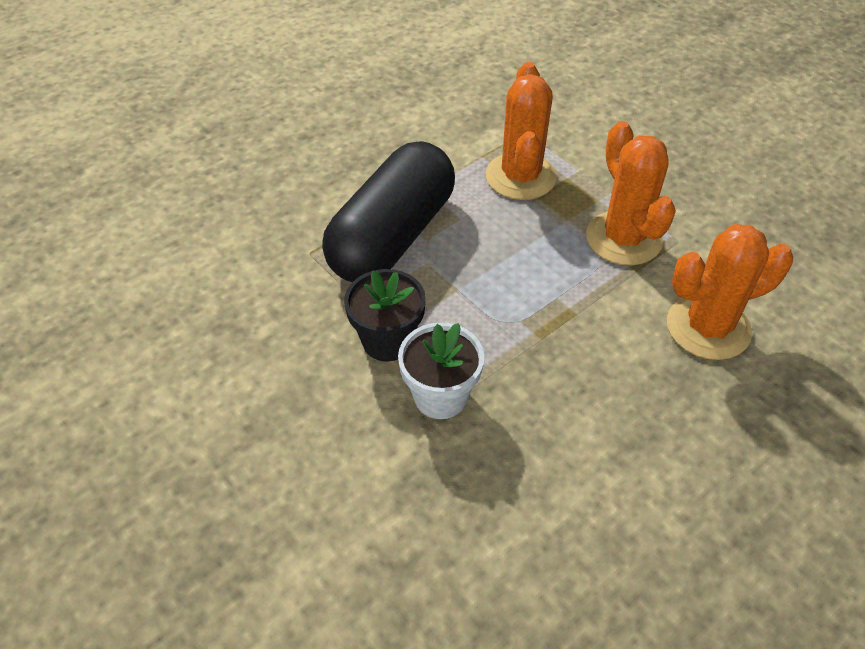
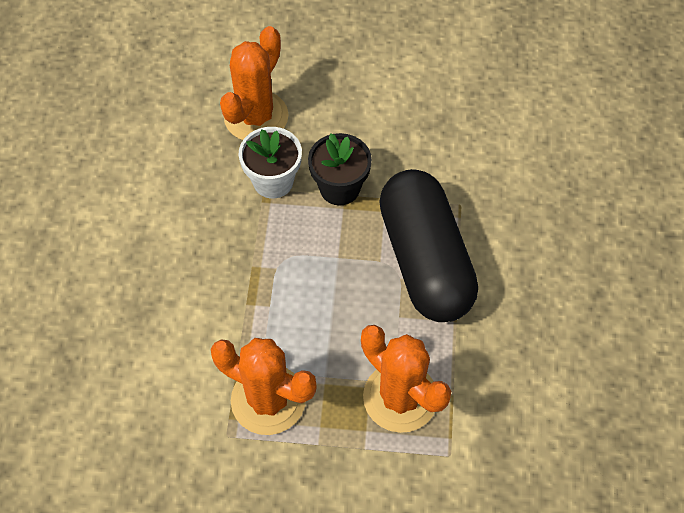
camera: 135 degrees right, 10 degrees up
(708, 327) = (150, 365): orange cactus -> orange cactus (256, 117)

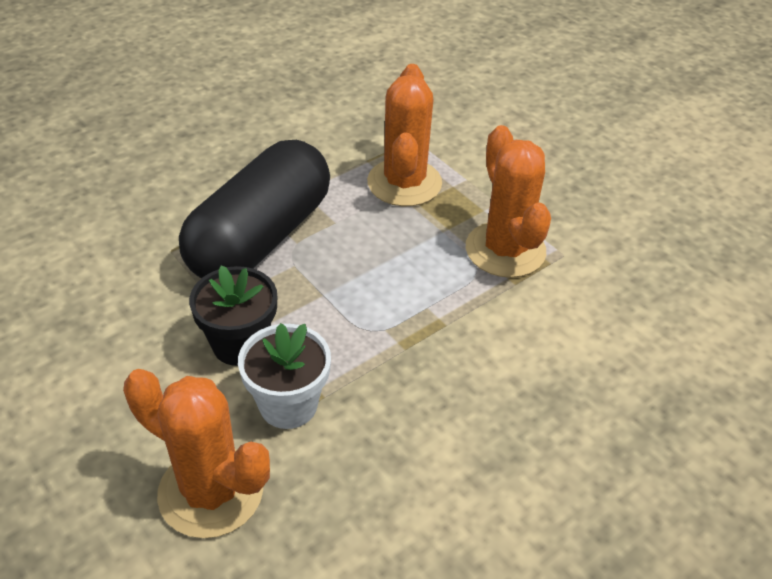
camera: 135 degrees left, 15 degrees down
(256, 117) = (211, 492): orange cactus -> orange cactus turned 45 degrees clockwise

